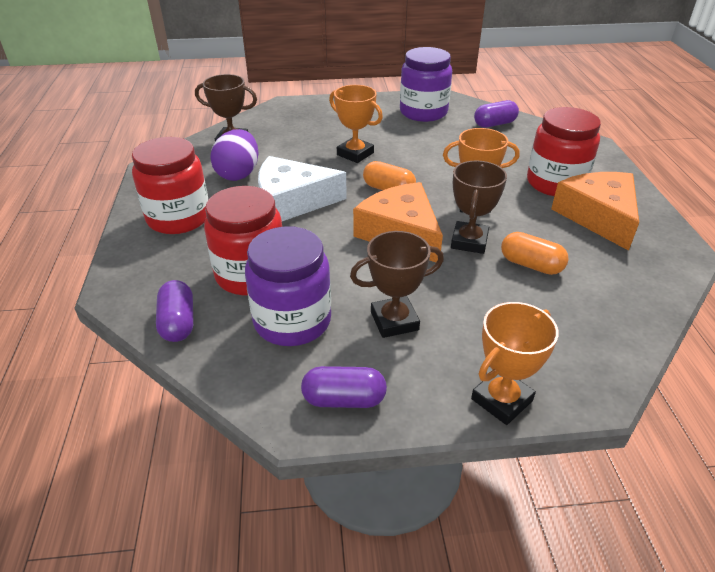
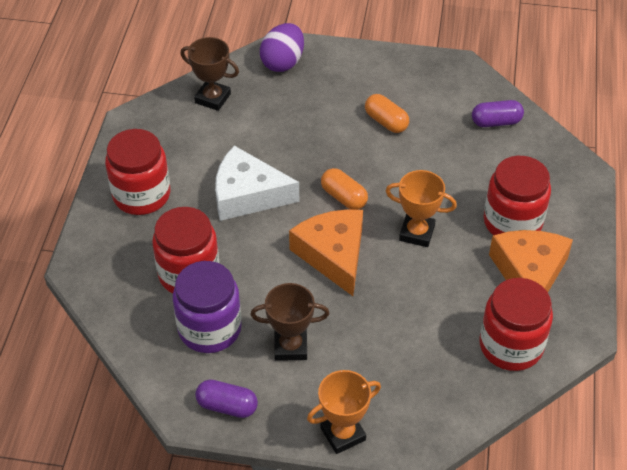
camera: 15 degrees right, 10 degrees up
(178, 322) = (121, 310): purple capsule -> none
(238, 174) = (207, 147): purple egg -> purple egg (283, 62)
(355, 154) = (329, 140): orange trophy -> none
(423, 112) = (427, 88): purple jar -> none
(469, 241) = (391, 277): brown trophy -> none
(531, 265) = (433, 315): orange capsule -> orange capsule (386, 122)
(625, 276) = (511, 346): none -> red jar

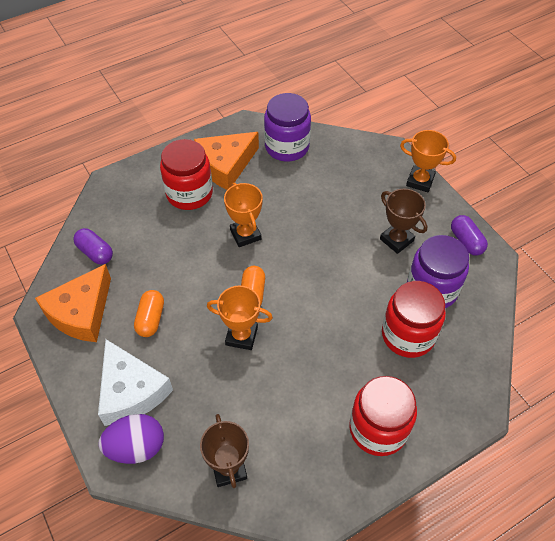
camera: 130 degrees left, 5 degrees up
(247, 195) = (307, 355): white cheese -> white cheese (131, 391)
(310, 166) = (241, 336): none -> orange trophy
(333, 254) = (307, 266): orange cheese -> orange cheese (81, 312)
(511, 346) = (287, 147): red jar -> purple jar

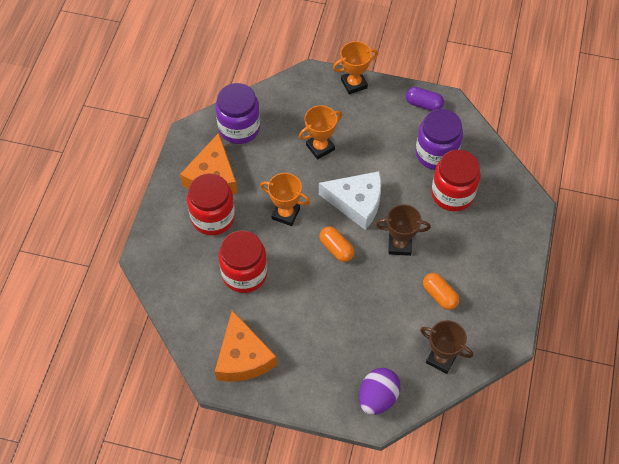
camera: 45 degrees left, 5 degrees up
(95, 252) = (200, 312): purple capsule -> none
(131, 391) = (335, 372): white cheese -> white cheese (356, 203)
(151, 319) = (293, 320): orange capsule -> orange capsule (439, 295)
(241, 336) = (360, 280): orange trophy -> orange trophy (320, 147)
(378, 429) = (493, 263): red jar -> red jar (244, 273)
(396, 240) = (383, 138): brown trophy -> brown trophy (399, 245)

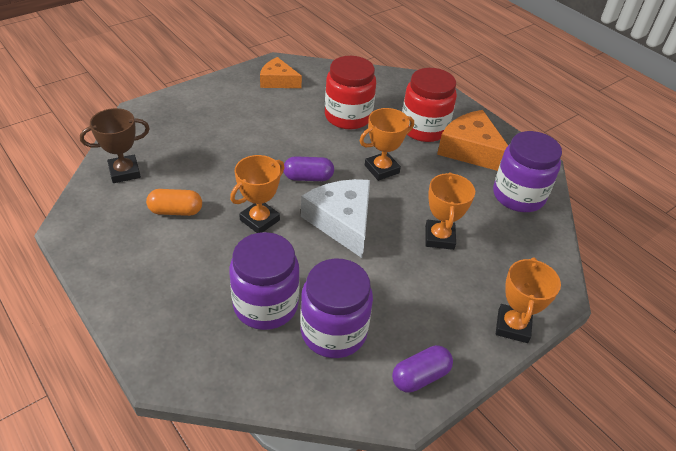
camera: 125 degrees right, 15 degrees down
(243, 357) = (278, 81): orange cheese -> orange cheese, size x0.64
(336, 248) = (308, 177): orange capsule -> purple capsule
(356, 203) = (342, 221): white cheese -> white cheese turned 105 degrees clockwise
(377, 397) = (152, 120): purple egg -> none
(399, 245) = (259, 220): brown trophy -> orange trophy
(452, 194) = (266, 305): red jar -> purple jar

